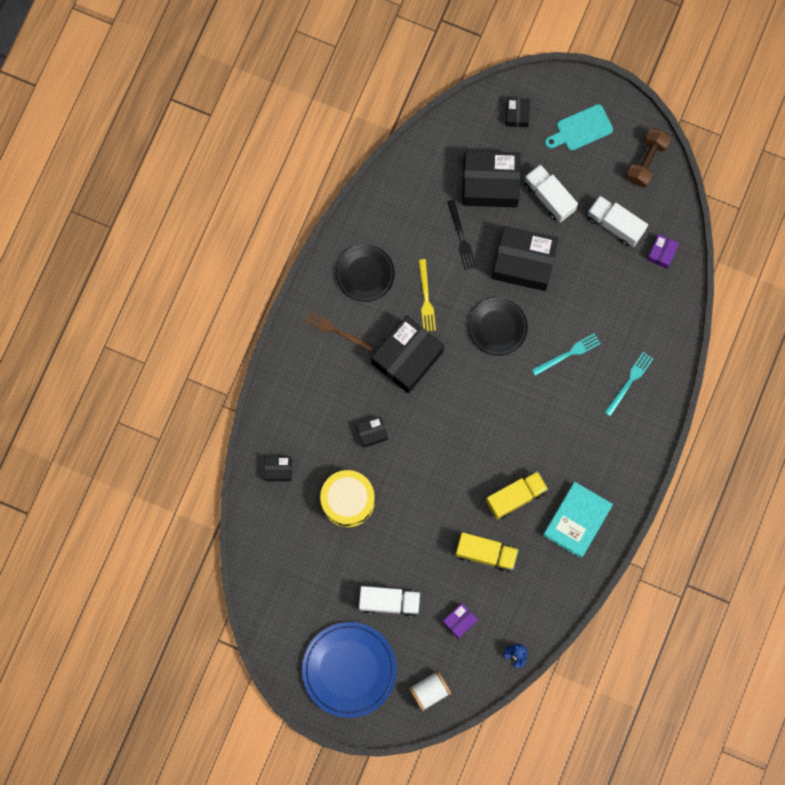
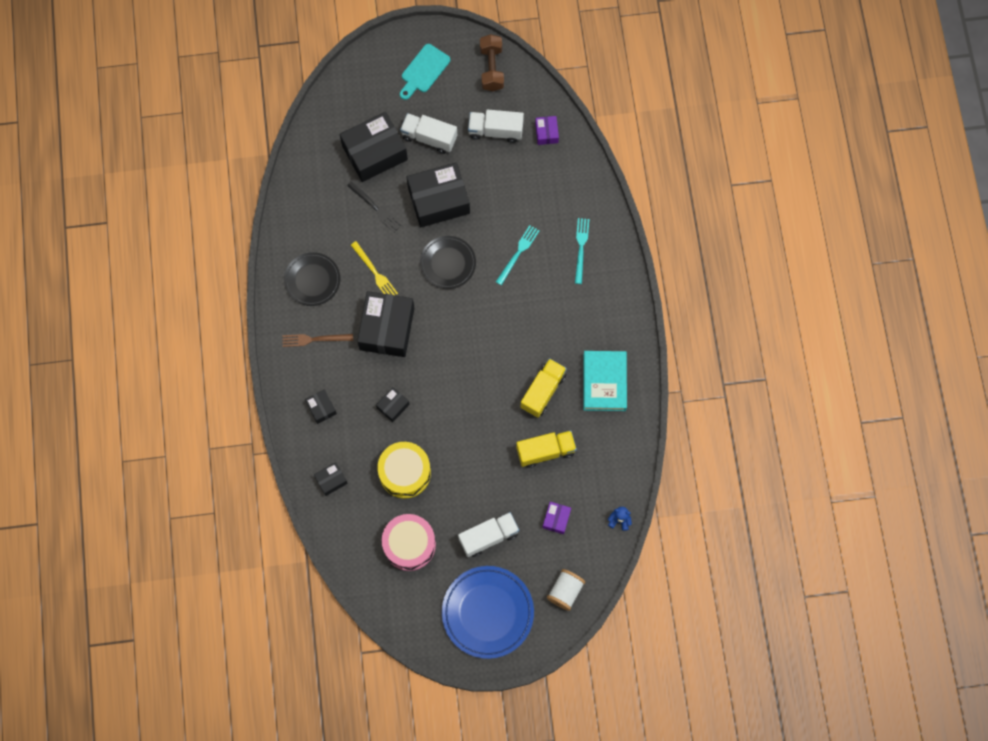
camera: 30 degrees left, 5 degrees down
(314, 568) = (409, 544): none -> pink drum
(517, 114) = (365, 87): black box -> black box (321, 408)

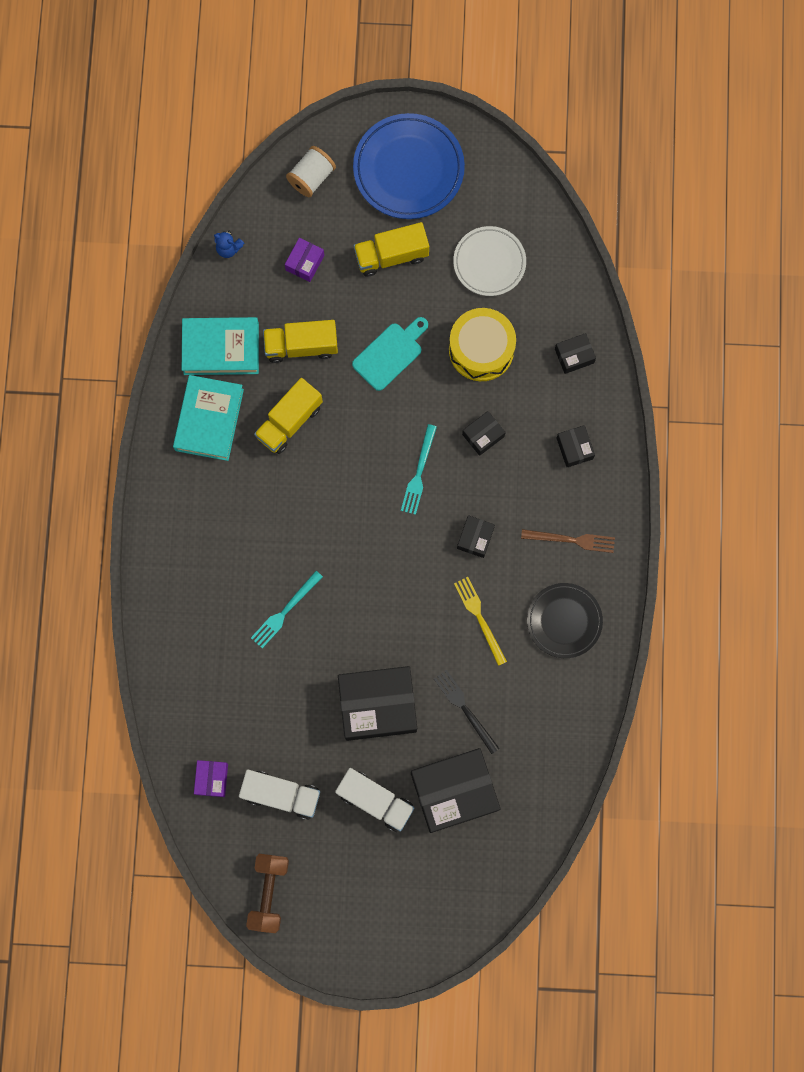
camera: 170 degrees left, 5 degrees up
(387, 328) = (475, 538): black box -> black box, size x0.46
(409, 544) = (489, 263): pink drum -> white plate
(424, 71) = (365, 906): turquoise cutting board -> turquoise cutting board (390, 354)
(448, 263) = (381, 613): black plate -> none
(488, 537) = (391, 256): white truck -> yellow truck
(581, 248) = (200, 604): turquoise fork -> turquoise fork (419, 473)
(607, 439) = (221, 348): none -> turquoise book

